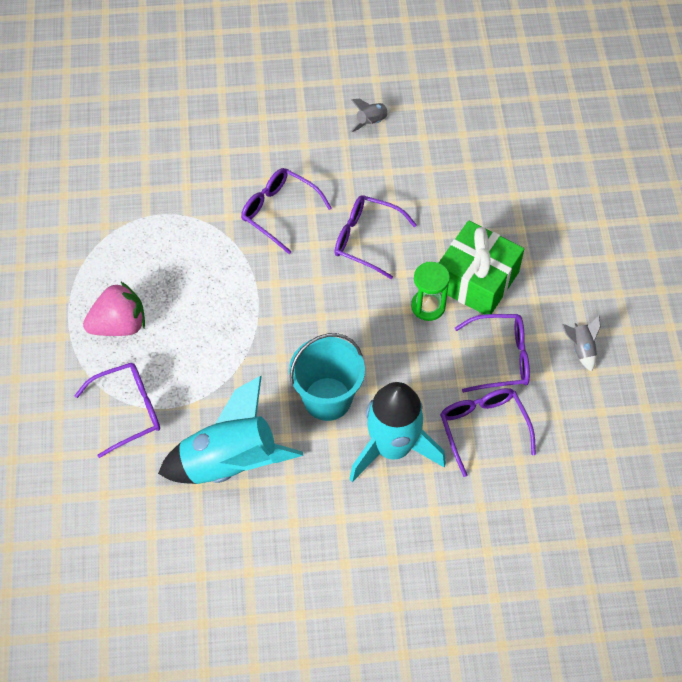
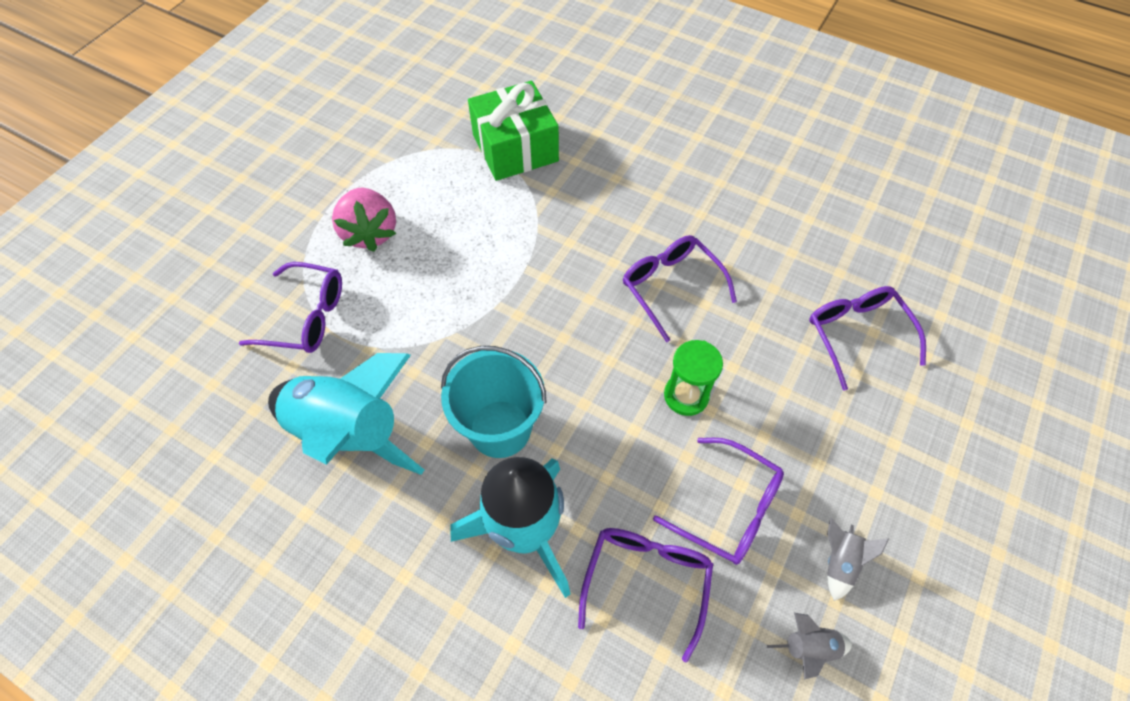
camera: 35 degrees right, 0 degrees up
(119, 325) = (370, 233): pink strawberry -> pink strawberry turned 60 degrees clockwise
(279, 212) = (604, 213): purple glasses -> purple glasses (857, 335)
(371, 122) = (763, 178): grey rocket -> grey rocket (808, 648)
(476, 280) = (763, 400): green gift -> green gift (515, 148)

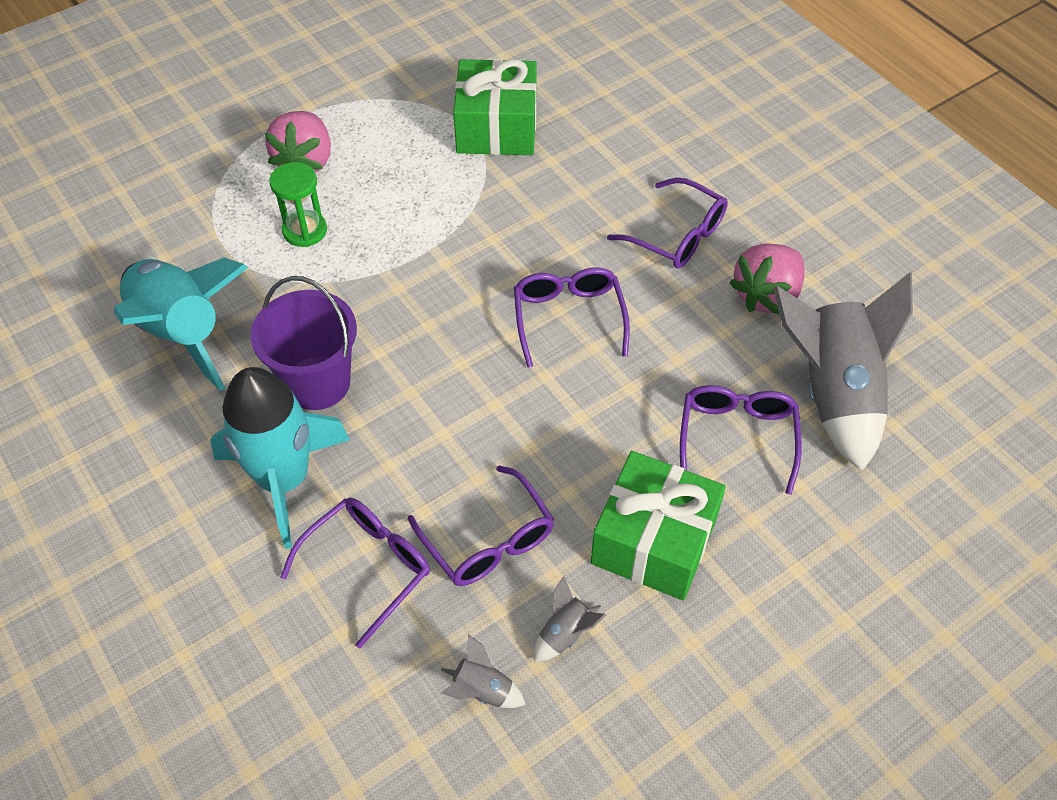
camera: 25 degrees right, 5 degrees down
(306, 317) = (202, 217): purple glasses -> purple glasses (677, 235)
(500, 428) = (317, 383): turquoise bucket -> purple bucket
(686, 395) = (515, 424): green hourglass -> green hourglass (305, 230)
(804, 211) = (766, 295): none -> pink strawberry
(853, 449) = (654, 541): none -> green gift
(899, 270) = (833, 393): none -> grey rocket

